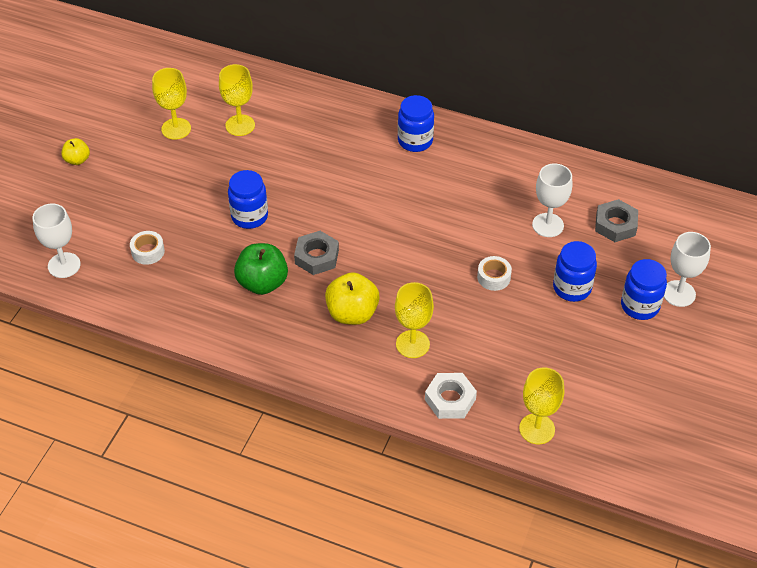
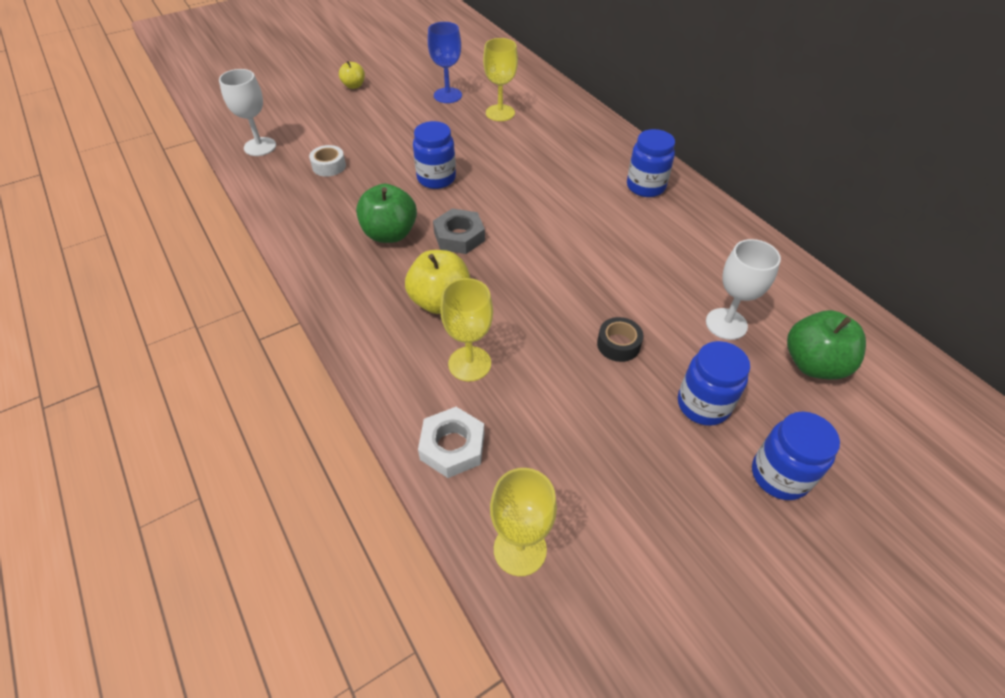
camera: 35 degrees right, 0 degrees up
(176, 129) = (447, 95): yellow goblet -> blue goblet
(493, 277) = (618, 344): white tape -> black tape
(615, 225) = (813, 364): grey nut -> green apple
(679, 293) = (848, 490): white goblet -> none

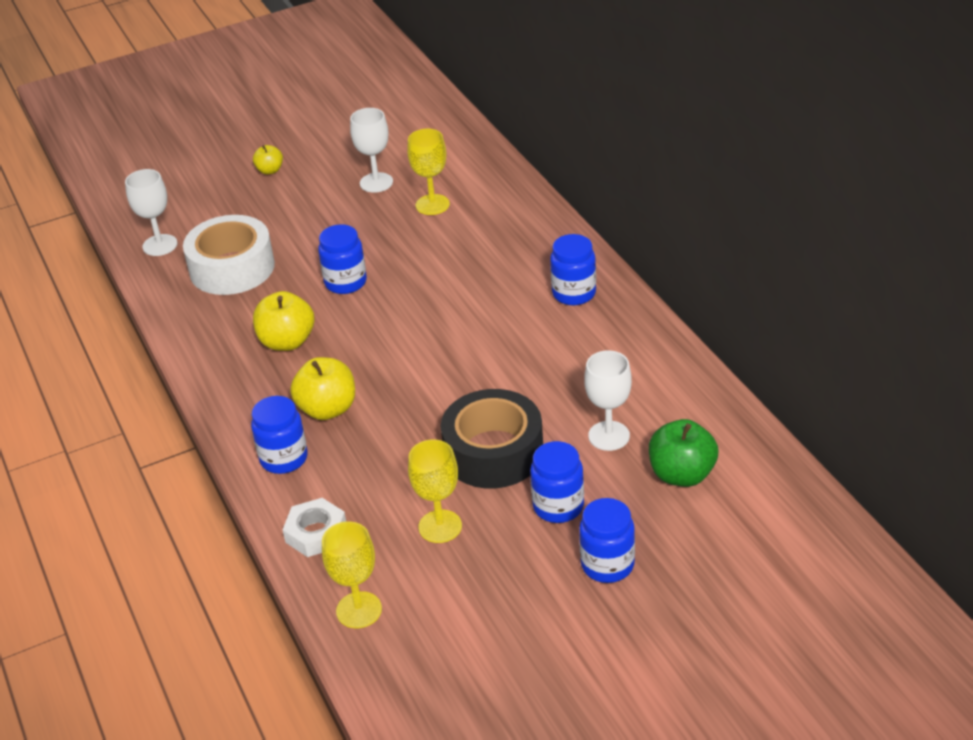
camera: 10 degrees right, 10 degrees down
(329, 166) = (232, 268): white tape -> white tape, size x2.34
(390, 234) = (287, 342): green apple -> yellow apple
(404, 357) = (284, 458): none -> blue jar
(447, 95) = (376, 182): blue goblet -> white goblet
(459, 236) = (358, 345): grey nut -> none
(469, 364) = (345, 466): yellow goblet -> yellow goblet (440, 526)
(618, 344) = (493, 452): black tape -> black tape, size x2.34

